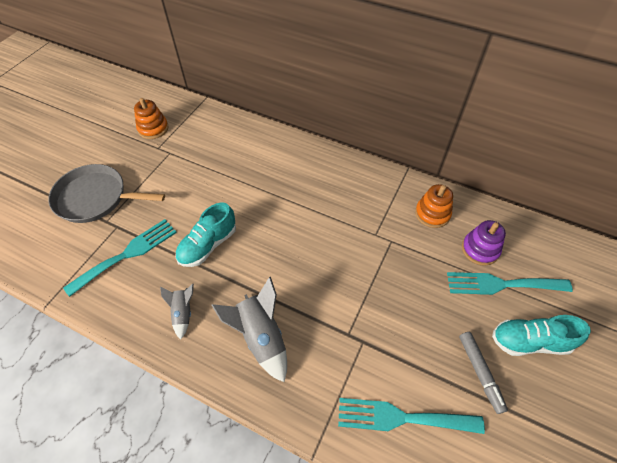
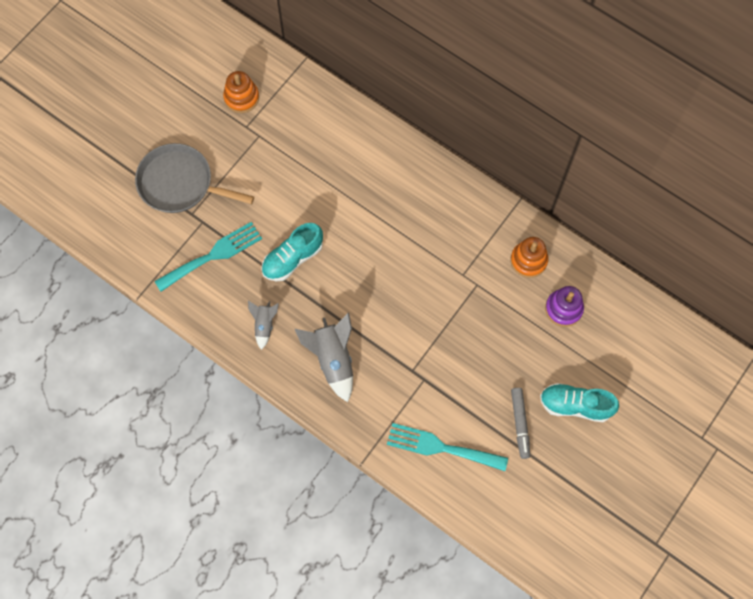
camera: 10 degrees right, 15 degrees up
(501, 284) = (571, 348): turquoise fork -> none

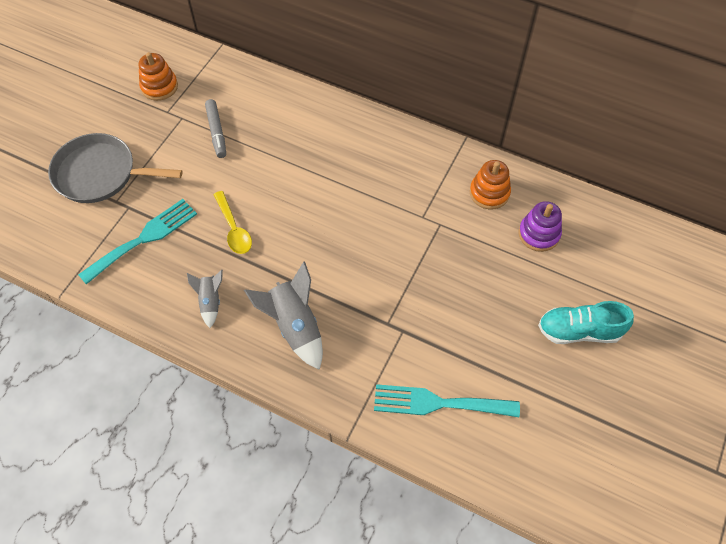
camera: 10 degrees left, 10 degrees down
(292, 258) = (233, 228): turquoise shoe -> yellow spoon
(520, 424) = (522, 361): grey marker -> grey marker (216, 132)

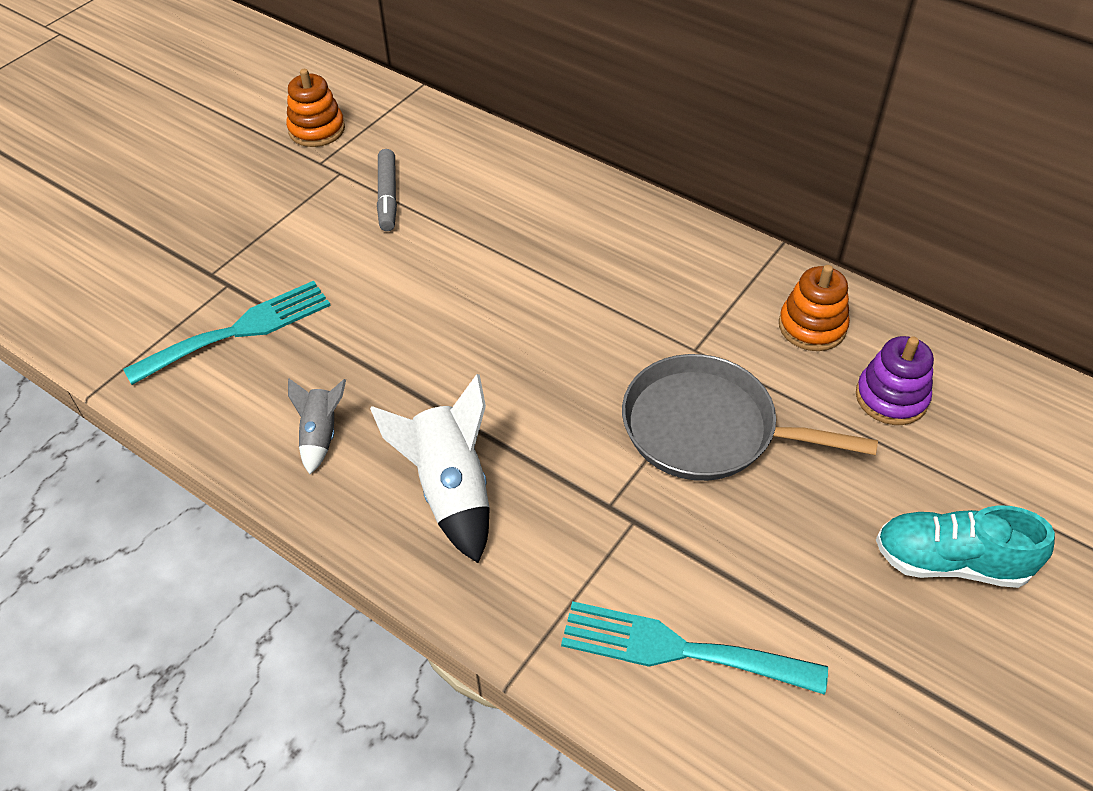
camera: 10 degrees right, 10 degrees down
(100, 174) = (197, 234): grey pan -> grey pan (706, 428)
(233, 228) = (383, 332): yellow spoon -> none
(295, 326) = (451, 490): grey rocket -> white rocket

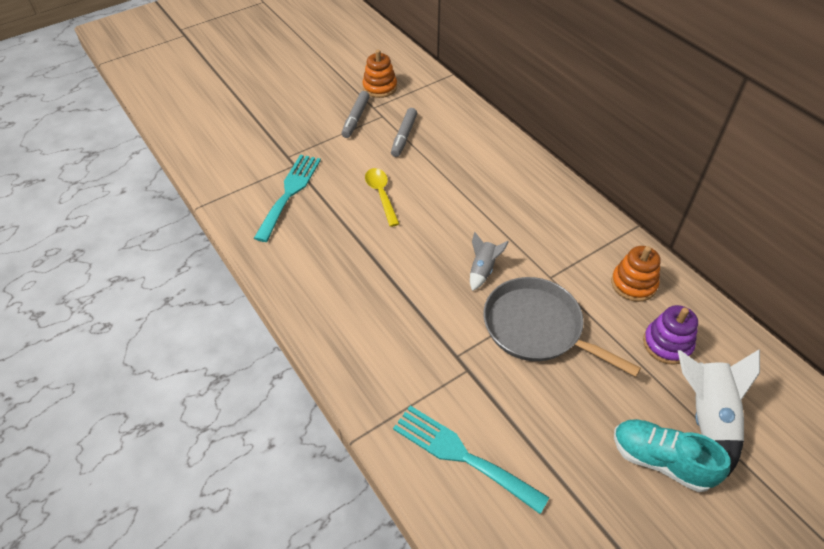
camera: 20 degrees right, 0 degrees up
(239, 331) = (289, 193): turquoise fork -> turquoise fork turned 60 degrees counterclockwise
(298, 187) = (355, 118): none -> grey marker
(321, 435) = (309, 264): grey rocket -> grey rocket (483, 270)
(391, 295) = (381, 195): none -> yellow spoon
(451, 490) = (368, 318): white rocket -> white rocket (707, 417)

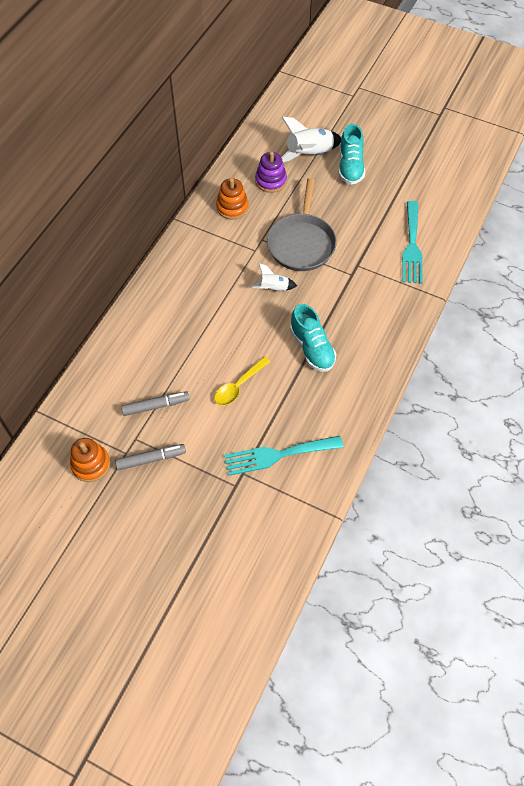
camera: 120 degrees left, 10 degrees up
(381, 268) = (312, 348): none -> turquoise shoe
(483, 270) = (273, 288): grey rocket -> white rocket

